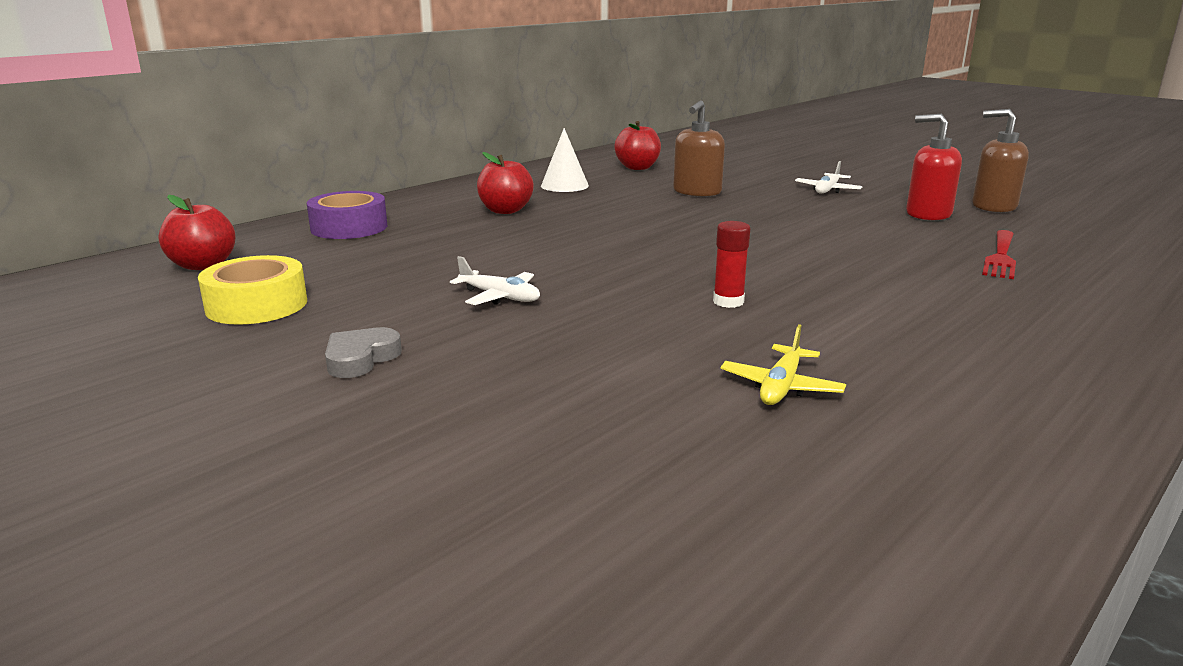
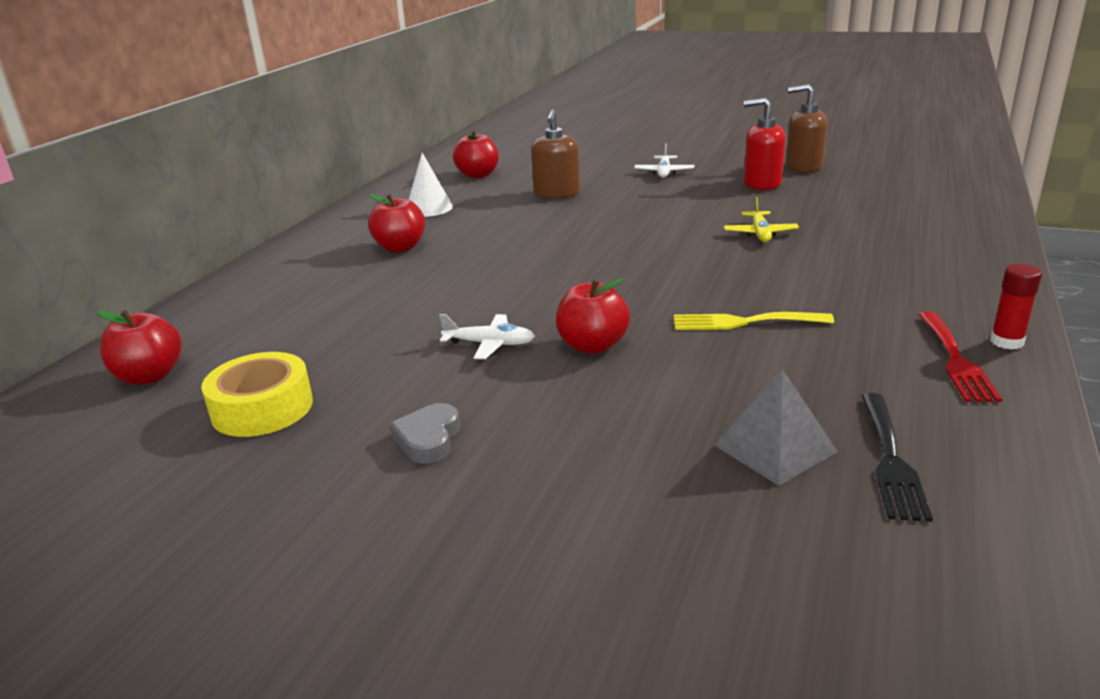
camera: 20 degrees left, 5 degrees up
(349, 227) = (261, 298): purple tape -> none
(595, 317) = (592, 346): none -> red apple
(688, 448) = (775, 448): none -> grey pyramid
(728, 302) = (685, 305): red glue stick -> red glue stick (1006, 342)
(776, 328) = (744, 322): none -> yellow fork
(781, 387) = (793, 376): yellow plane -> yellow plane (760, 233)
(814, 493) = (891, 460): none -> black fork
(1001, 257) = (846, 216): red fork -> red fork (956, 360)

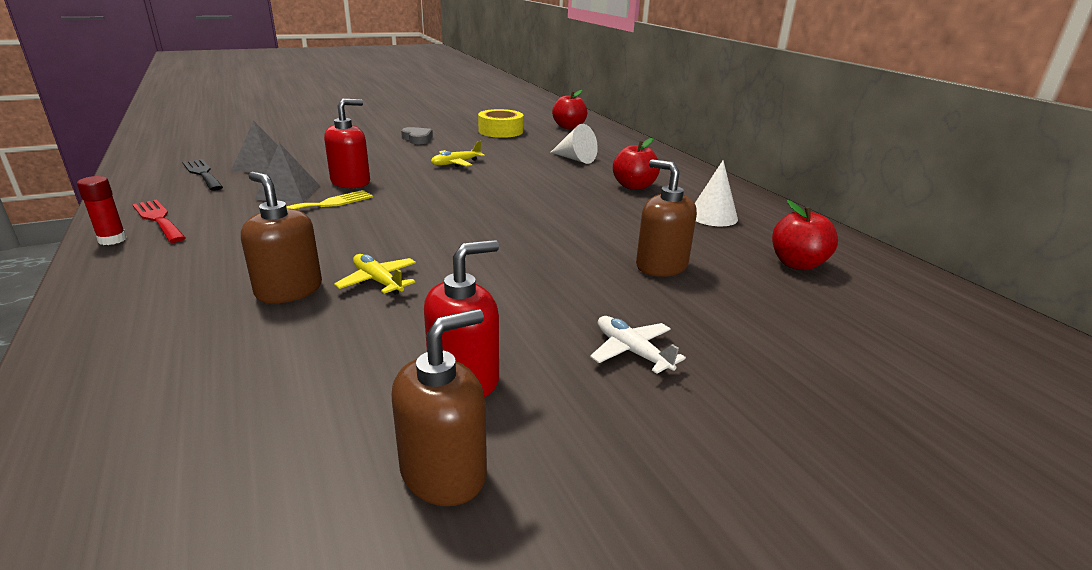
camera: 130 degrees right, 0 degrees up
(344, 301) = (575, 159): none -> white cone
(490, 344) = (456, 163): white plane -> yellow plane
(592, 346) = (400, 175): red apple -> none
(672, 352) = (351, 182): none -> red soap dispenser
(769, 360) = (288, 192): none -> grey pyramid
(832, 244) = (289, 290): none -> brown soap dispenser

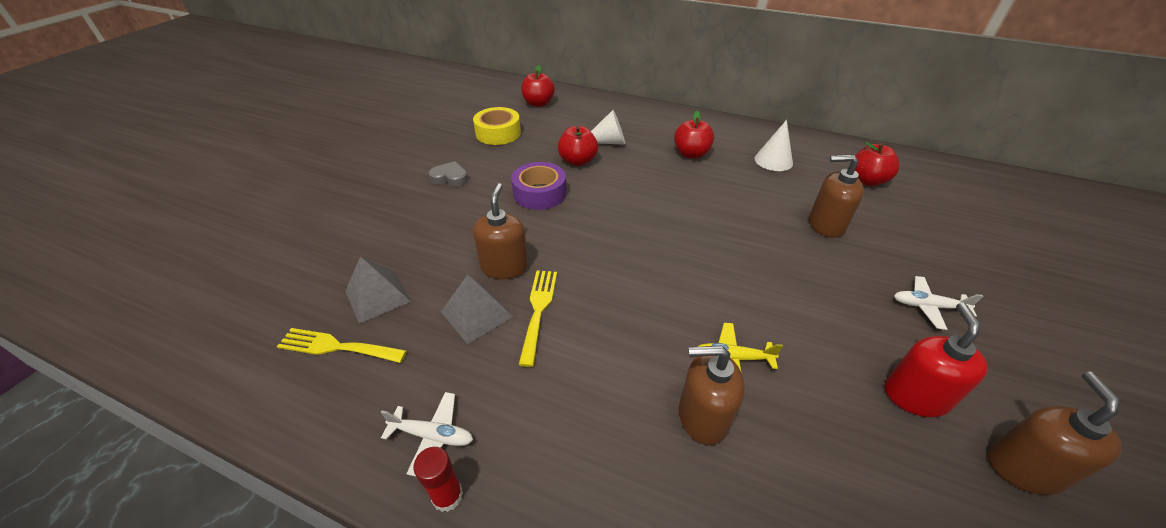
camera: 40 degrees left, 15 degrees up
(158, 219) = (432, 436): red fork -> white plane
(202, 174) = (337, 347): black fork -> yellow fork
(351, 182) = (504, 266): red soap dispenser -> brown soap dispenser
(456, 163) = (539, 193): yellow plane -> purple tape
(524, 159) = (577, 161): none -> red apple

